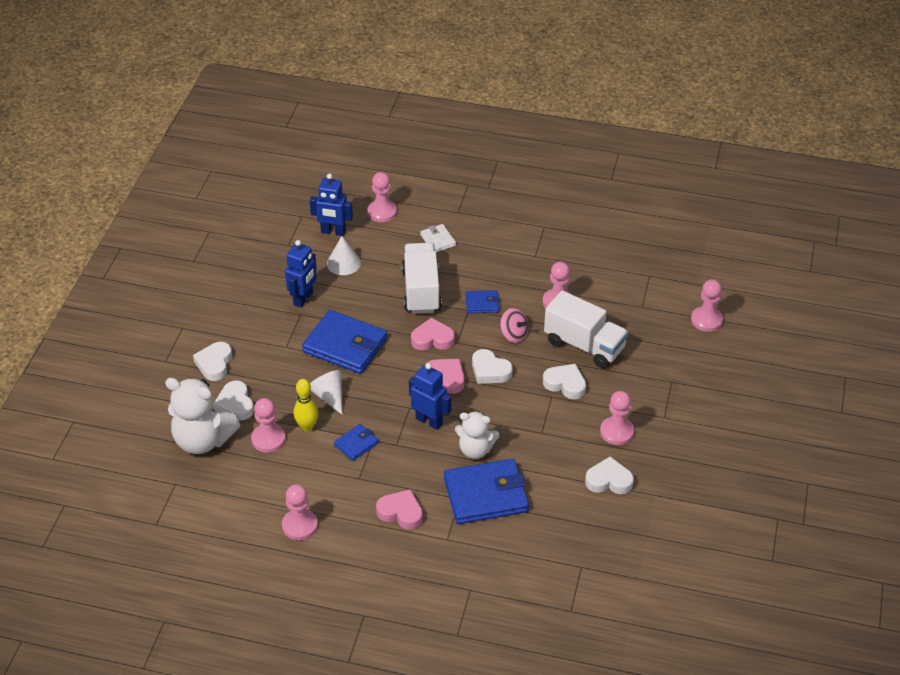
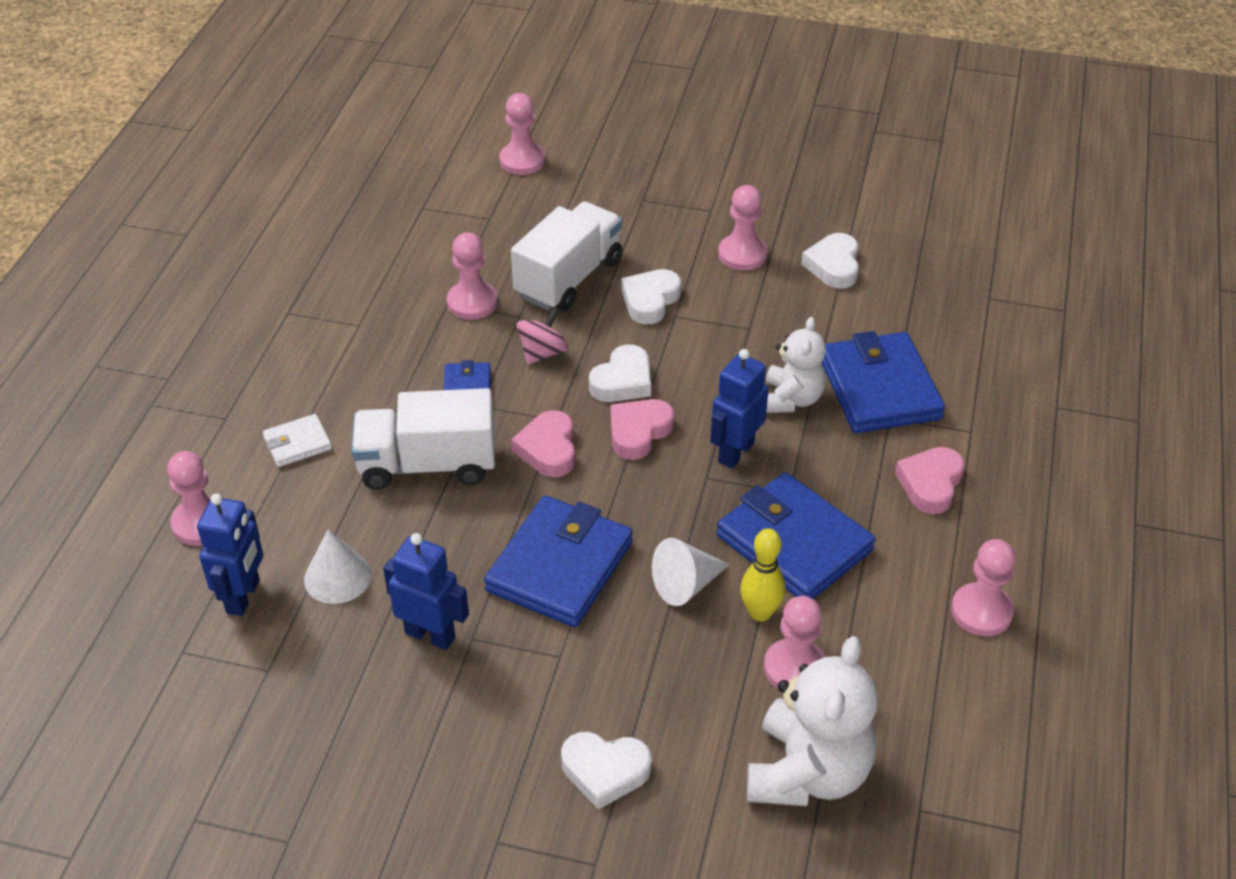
camera: 90 degrees left, 0 degrees up
(235, 404) = (712, 726): white heart -> none
(356, 444) = (794, 543): blue wallet -> blue wallet, size x2.05

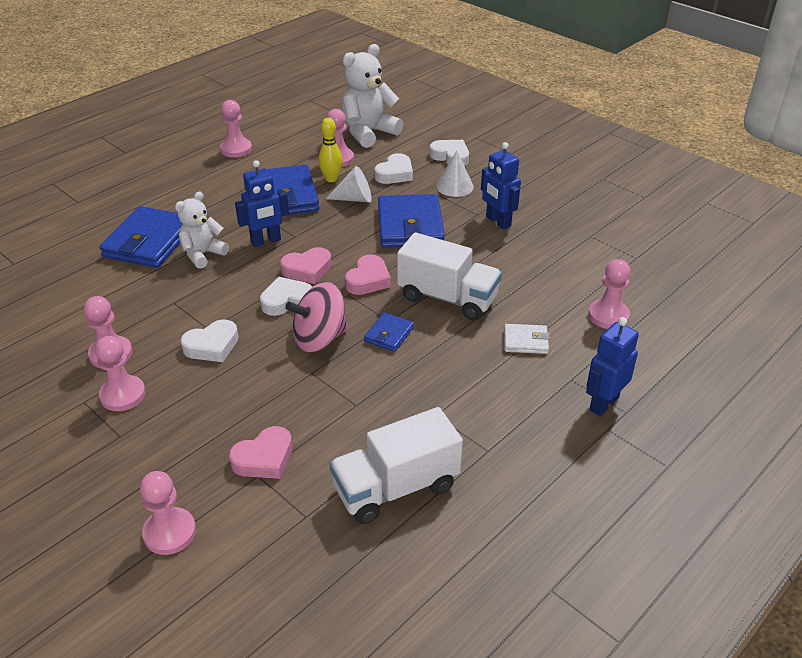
camera: 150 degrees left, 5 degrees down
(244, 596) = (593, 270): blue robot -> blue robot (603, 403)
(337, 577) = (534, 261): white cone -> white cone (455, 186)
(472, 302) = (336, 397): pink pawn -> pink pawn (123, 395)
(542, 353) = (319, 338): pink spinning top -> pink spinning top, size x1.58
(560, 566) = (410, 226): blue wallet -> blue wallet turned 60 degrees counterclockwise
(569, 278) = (249, 387): white truck -> white truck (396, 488)
(833, 266) = (66, 320): white heart -> white heart (395, 174)
(930, 484) = (189, 194): pink heart -> pink heart (264, 458)

